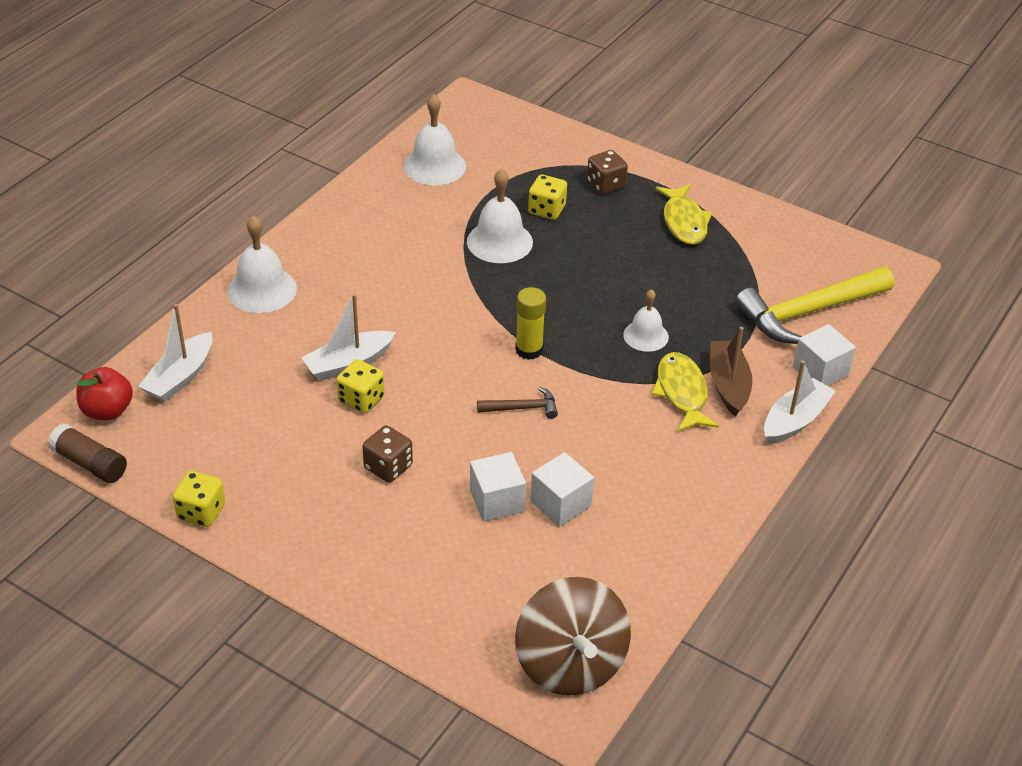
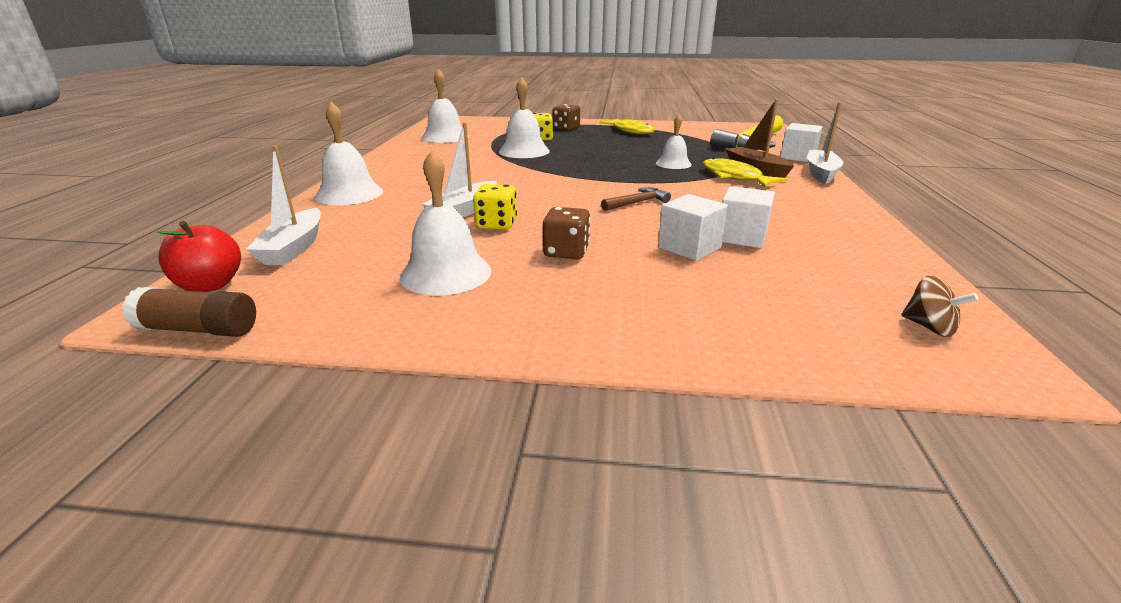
camera: 25 degrees left, 15 degrees down
(201, 512) = (385, 330): yellow dice -> none
(276, 460) = (446, 273): none -> white bell
(529, 350) = (604, 181): yellow glue stick -> none
(570, 663) = (929, 327): brown spinning top -> brown spinning top, size x0.43

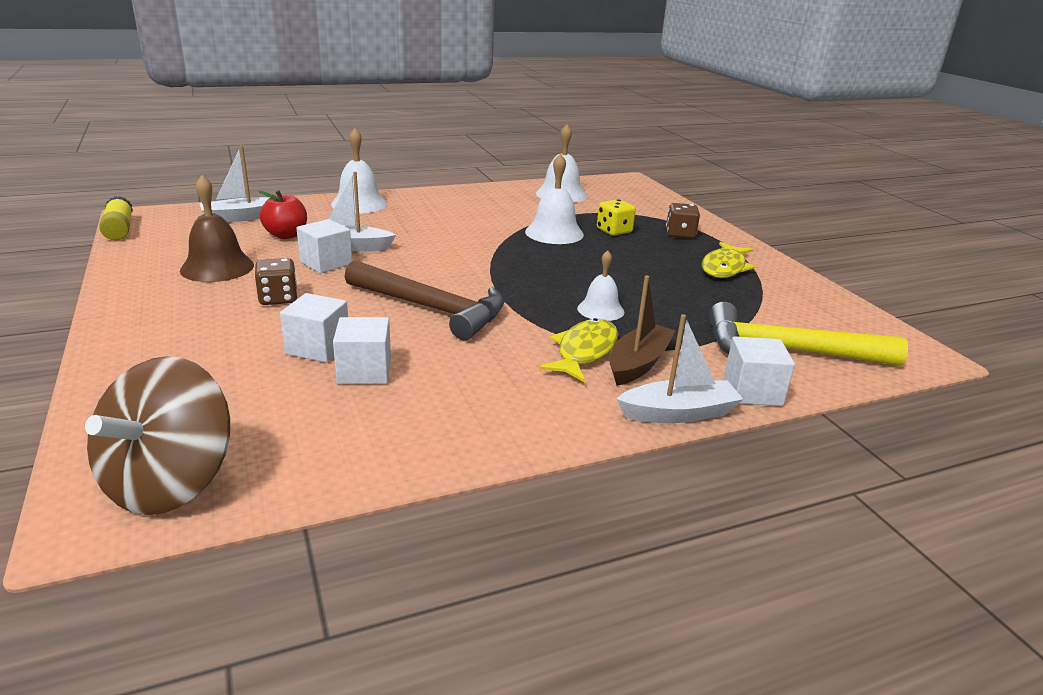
camera: 60 degrees right, 0 degrees up
(198, 329) = (119, 229): brown glue stick -> yellow glue stick
(210, 285) = (176, 215): red apple -> red apple (286, 235)
(446, 273) = (217, 267): white bell -> brown bell
(496, 224) = (326, 263): yellow dice -> white cube
(637, 203) = (431, 308): brown hammer -> brown hammer, size x2.19
(929, 327) = (170, 482): brown spinning top -> brown spinning top, size x2.34

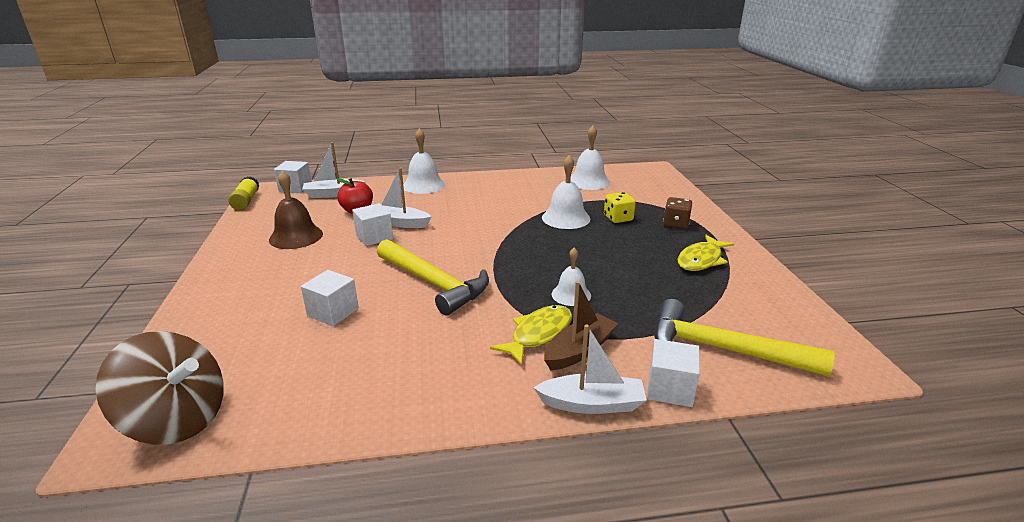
camera: 15 degrees right, 0 degrees up
(170, 482) = (177, 420): brown spinning top -> brown spinning top turned 105 degrees counterclockwise
(278, 298) = (325, 266): brown dice -> none
(364, 371) = (356, 337): white cube -> white cube (295, 188)
(431, 308) = (434, 283): brown hammer -> yellow hammer

